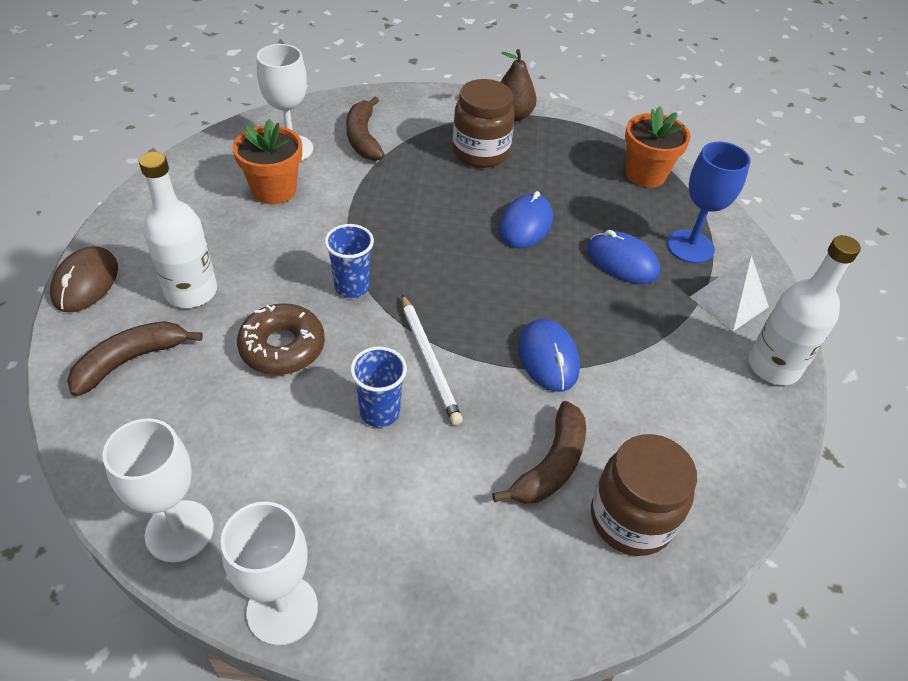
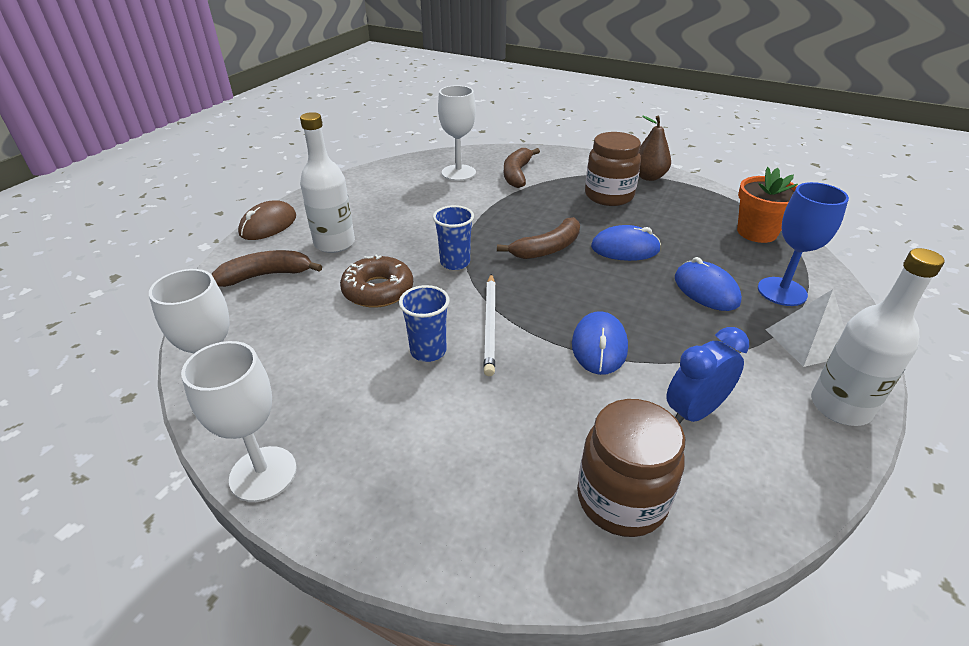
camera: 25 degrees right, 10 degrees down
(274, 190) = (431, 194): orange flower pot -> none
(525, 225) = (625, 248): blue mouse -> blue mouse turned 45 degrees clockwise
(551, 465) = (561, 430): brown banana -> brown banana (547, 248)
(659, 408) = (694, 412): none -> blue clock

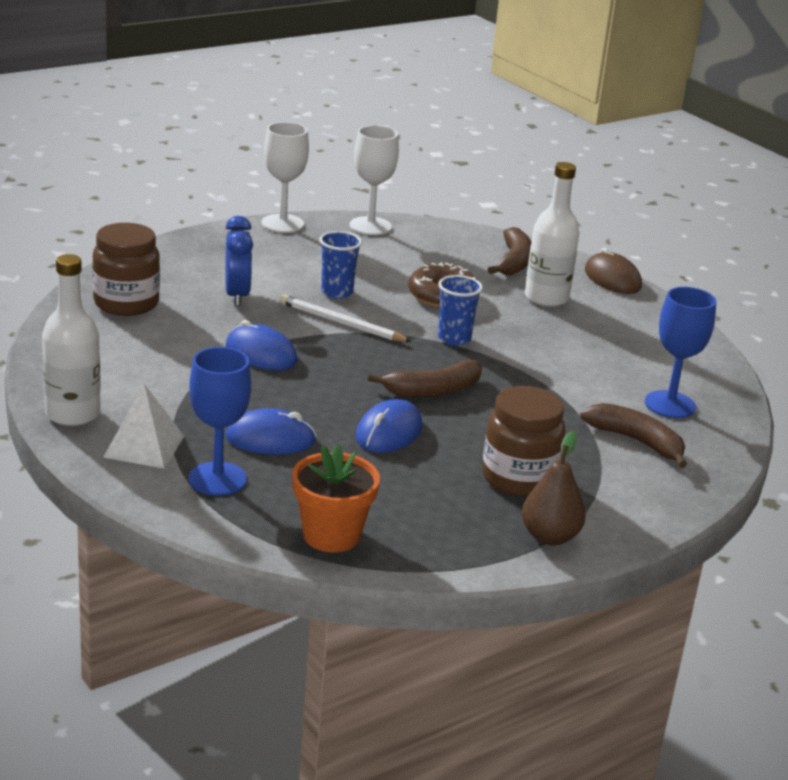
camera: 115 degrees right, 10 degrees down
(458, 173) = (670, 404): white goblet -> blue goblet
(547, 248) = (433, 390): brown banana -> brown banana turned 105 degrees counterclockwise
(694, 412) = (150, 357): blue clock -> blue clock (237, 295)

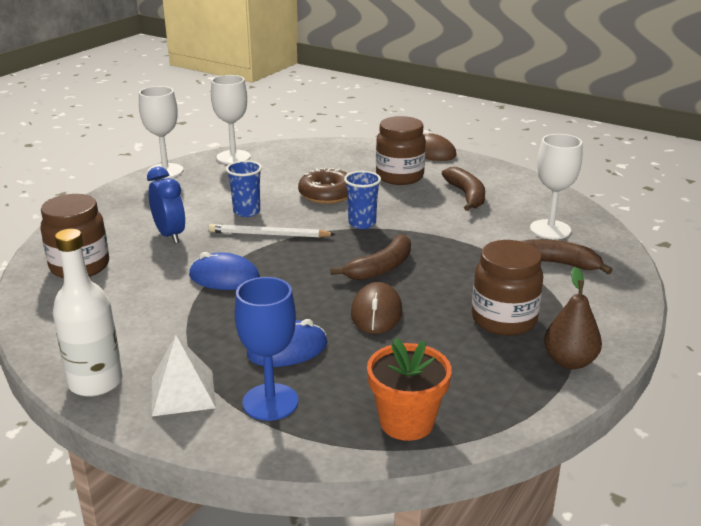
camera: 20 degrees left, 0 degrees up
(389, 432) = (376, 313): blue mouse -> brown mouse
(513, 262) = (355, 157): brown banana -> brown banana (467, 195)
(546, 298) = (399, 176): white bottle -> brown jar
(670, 404) = (550, 229): blue goblet -> white goblet

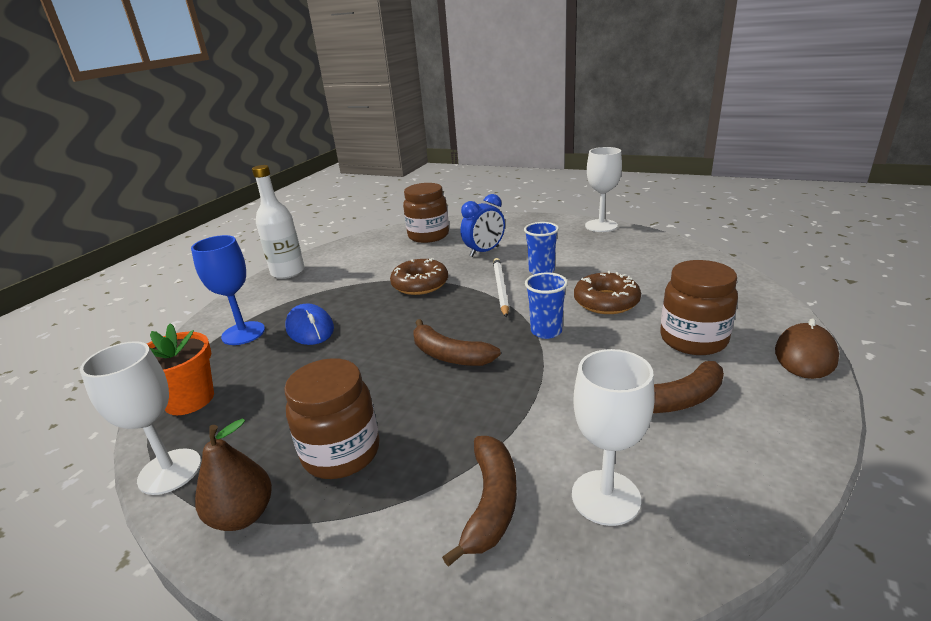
camera: 85 degrees right, 0 degrees up
(182, 392) = (267, 300): white pyramid -> none
(224, 277) = (420, 284): blue mouse -> brown donut
(233, 157) = (657, 243): white goblet -> white goblet (170, 471)
(376, 313) = (362, 363): brown mouse -> none

